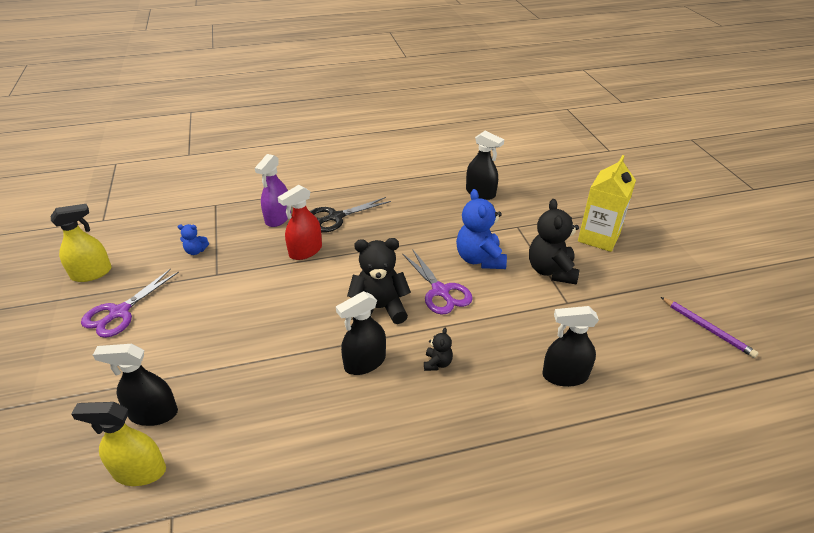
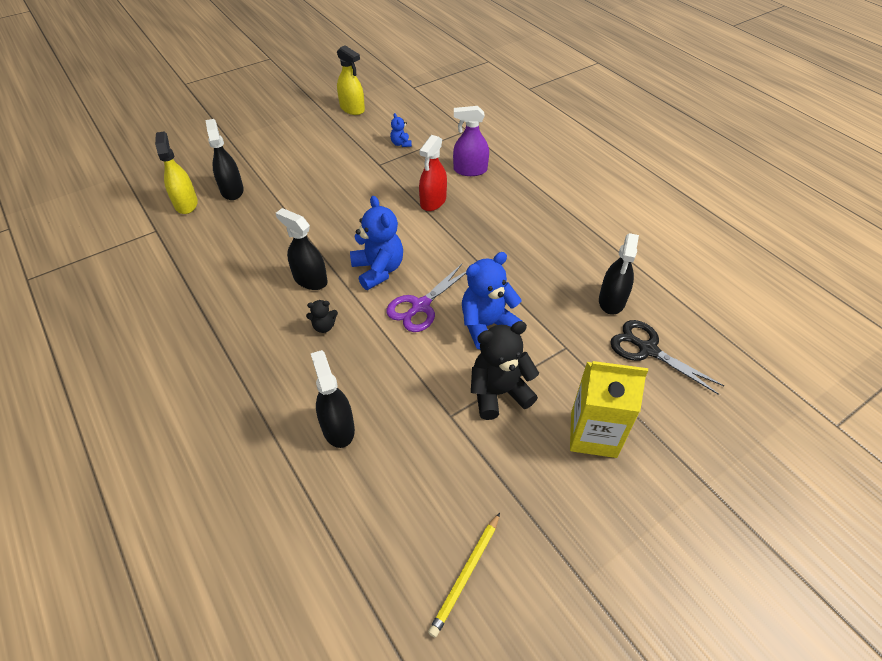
camera: 70 degrees right, 10 degrees up
(119, 312) = (318, 137): purple scissors -> none
(305, 251) = (433, 201): red spray bottle -> red spray bottle turned 90 degrees counterclockwise
(335, 217) = (493, 204): black scissors -> black scissors (647, 349)
(379, 308) = (378, 270): black teddy bear -> blue teddy bear
(707, 328) = (466, 574): purple pencil -> yellow pencil

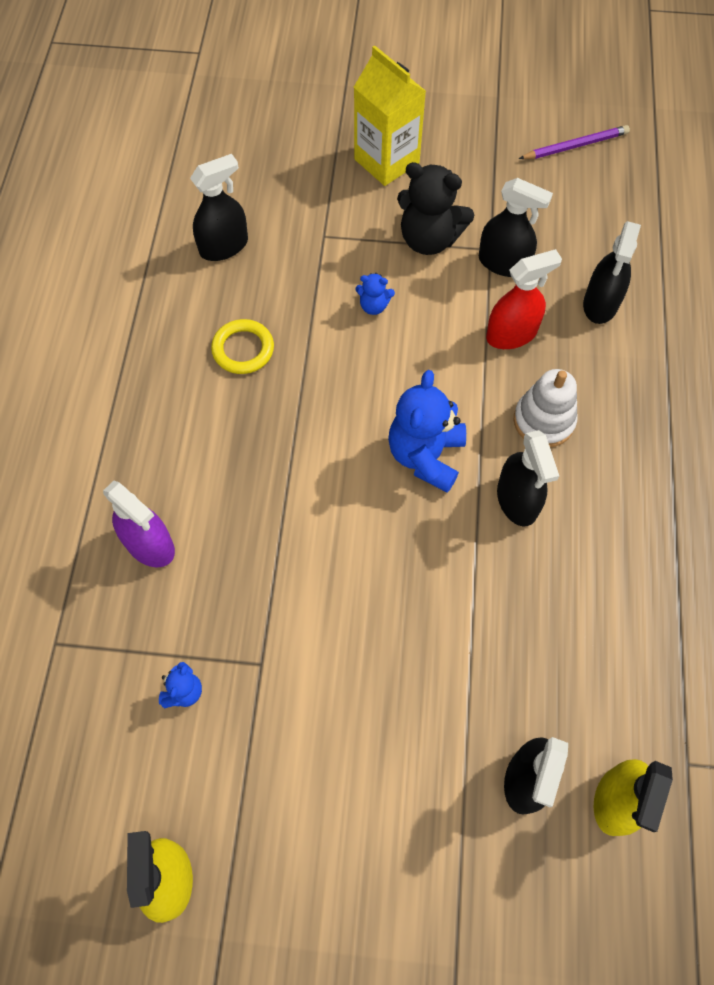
camera: 140 degrees left, 15 degrees up
(324, 326) = (543, 421): black teddy bear -> white stacking toy
(420, 306) = (419, 374): purple scissors -> none
(432, 411) = (503, 263): none -> black spray bottle
(433, 201) = (259, 521): red spray bottle -> red spray bottle (511, 334)
(466, 574) = (575, 146): yellow pencil -> purple pencil
(486, 325) = (374, 306): blue teddy bear -> blue teddy bear, size x0.48
(529, 258) = (243, 349): none -> yellow ring
(647, 349) = (255, 186): black scissors -> none

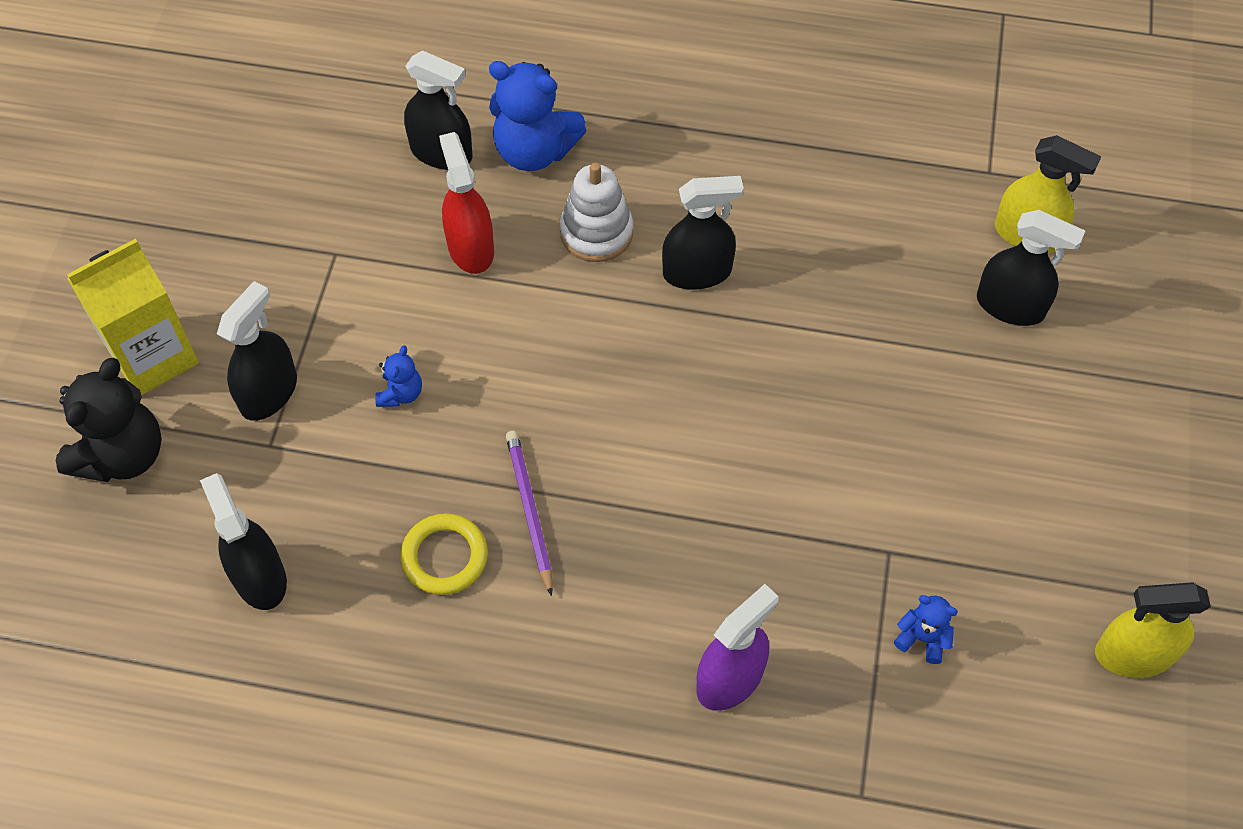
camera: 85 degrees left, 5 degrees down
(425, 456) = (631, 357): blue teddy bear -> blue teddy bear (534, 151)
(429, 239) = (304, 319): black teddy bear -> black teddy bear (123, 455)
(503, 263) = (360, 242): black spray bottle -> black spray bottle (269, 393)
(575, 146) = (186, 139): purple pencil -> purple pencil (529, 511)

